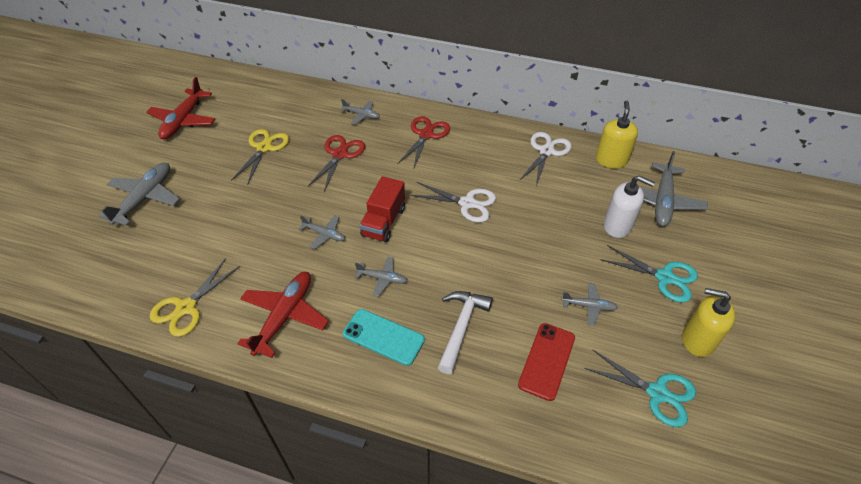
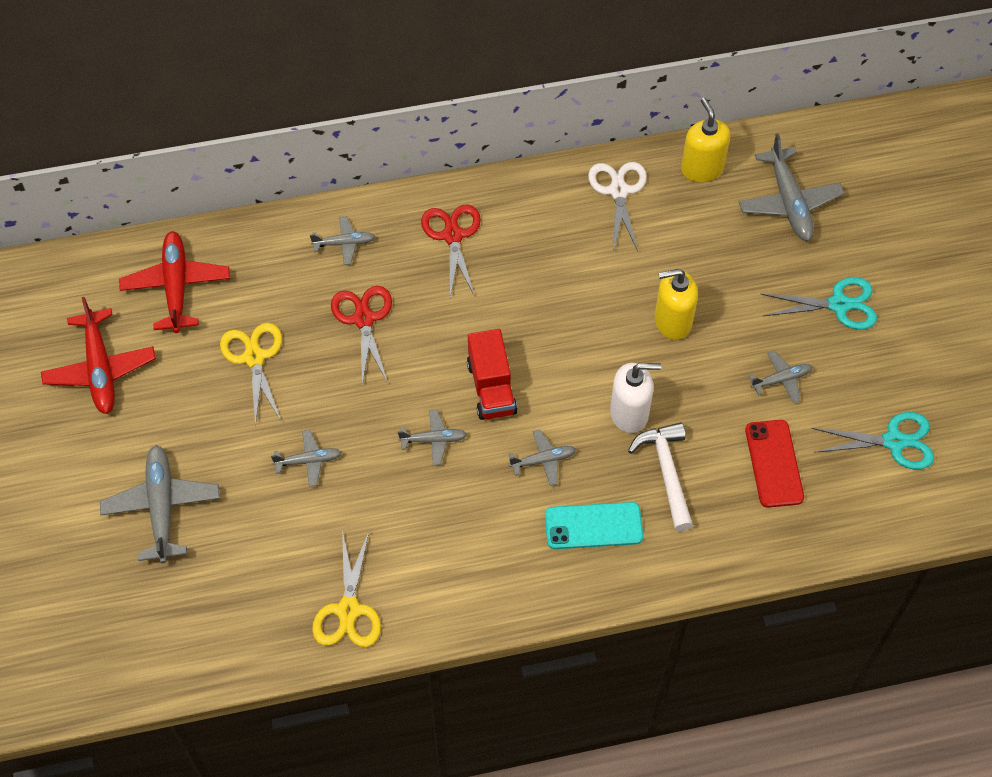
camera: 30 degrees left, 10 degrees up
(243, 212) = (308, 461): none -> grey plane
(284, 316) = (469, 561): red plane -> red plane (176, 287)
(467, 203) = (572, 314): white scissors -> none
(617, 226) = (758, 261): white soap dispenser -> white soap dispenser (629, 413)
(697, 340) = (904, 363): yellow soap dispenser -> yellow soap dispenser (672, 321)

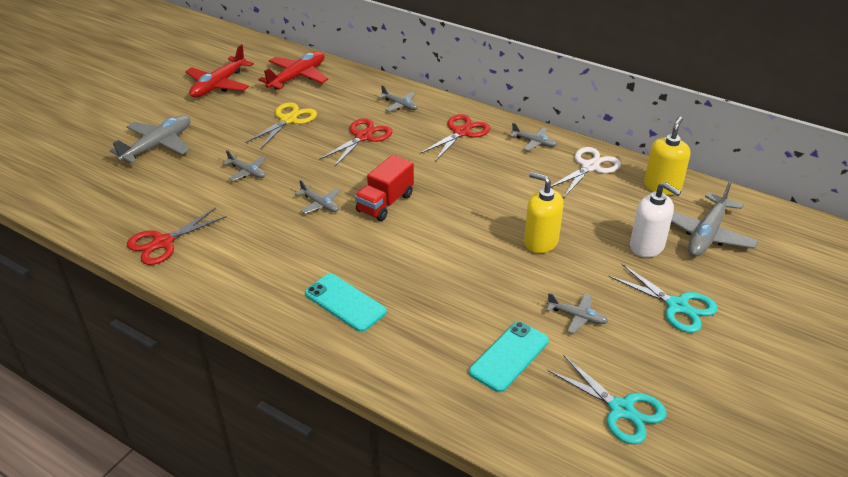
camera: 45 degrees right, 20 degrees down
(348, 611) = (163, 243): yellow scissors -> red scissors
(543, 460) = (364, 252): grey plane -> grey plane (534, 142)
(629, 413) = (448, 266): white soap dispenser -> white soap dispenser (647, 246)
(667, 472) = (429, 309): white hammer -> none
(773, 463) = (509, 356): red phone -> turquoise phone

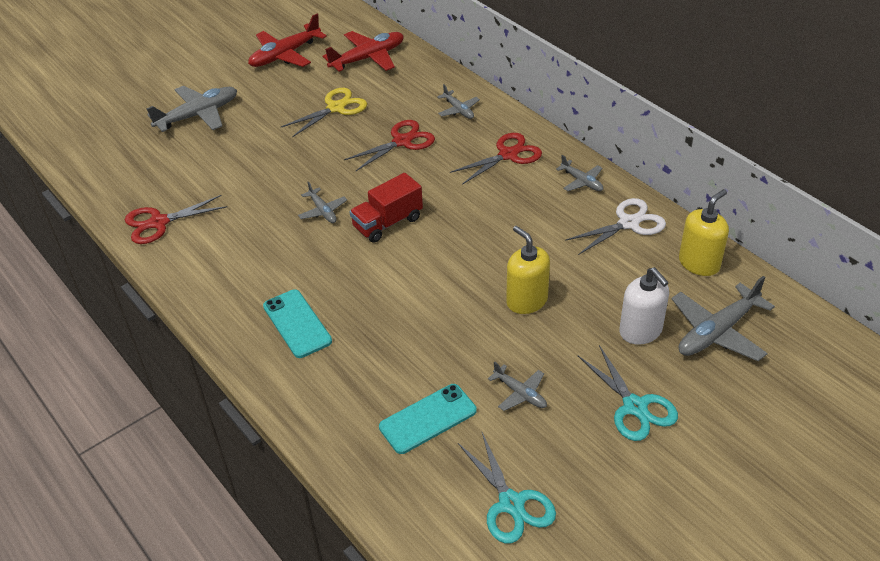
camera: 20 degrees right, 5 degrees up
(247, 172) = (269, 160): grey plane -> none

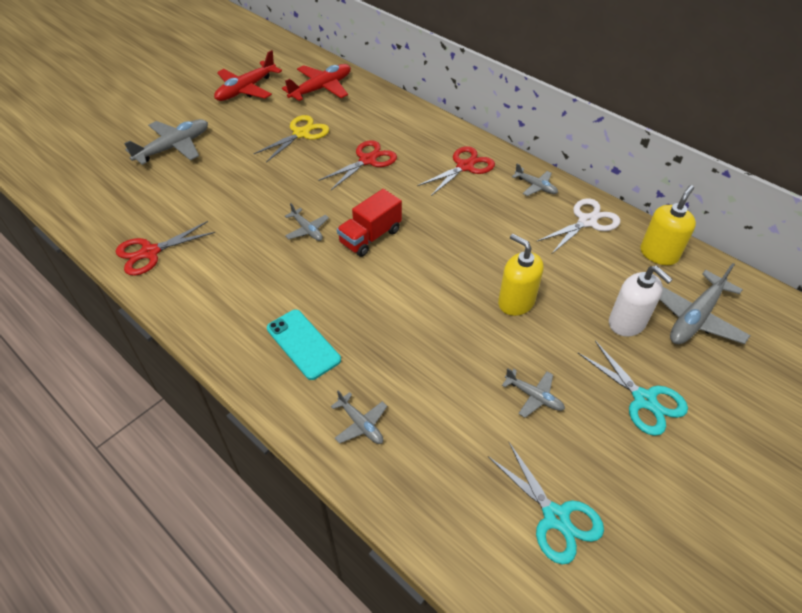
camera: 10 degrees left, 5 degrees up
(428, 419) = (452, 432): turquoise phone -> none
(458, 110) = (411, 129): grey plane -> grey plane (360, 424)

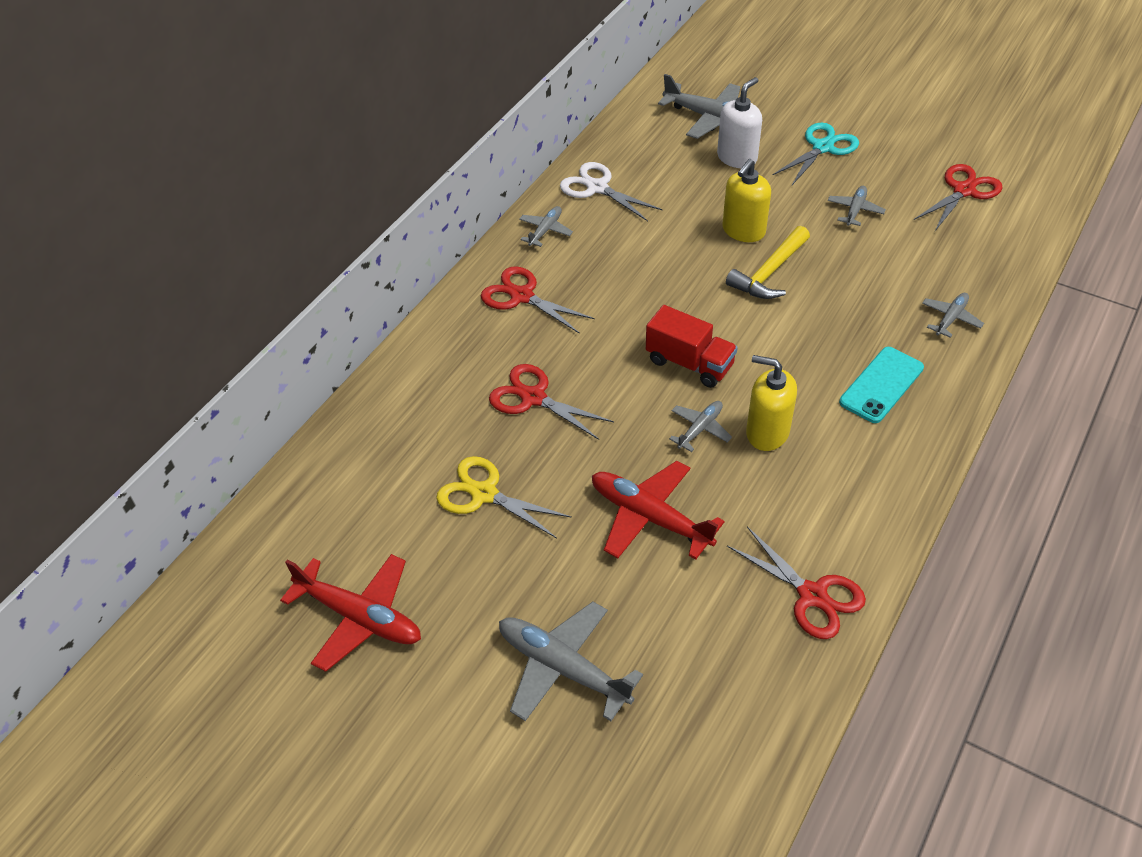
camera: 100 degrees left, 0 degrees up
(321, 89) = (345, 501): red plane -> red plane (650, 517)
(457, 306) = (769, 272): none -> yellow hammer
(556, 517) = (964, 190): turquoise scissors -> red scissors
(659, 254) = (631, 138): yellow soap dispenser -> yellow soap dispenser (767, 432)

